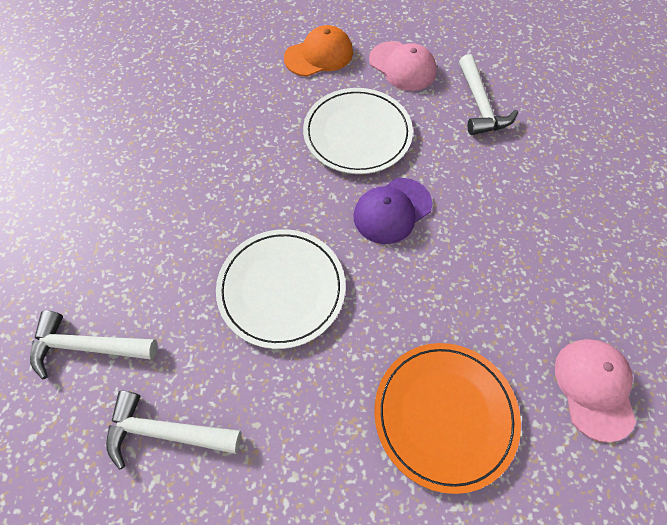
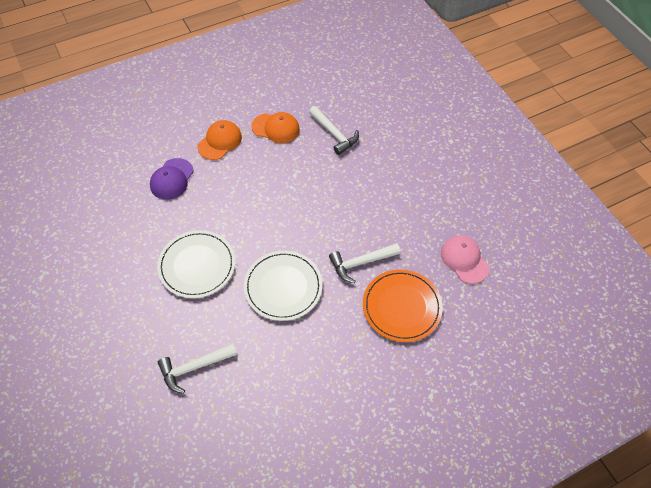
camera: 30 degrees left, 5 degrees down
(166, 432) = (267, 385): white hammer -> white hammer (361, 263)
(357, 133) = (273, 181): white plate -> white plate (197, 265)
(392, 210) = (318, 217): purple cap -> purple cap (172, 179)
(402, 66) = (276, 128): pink cap -> orange cap

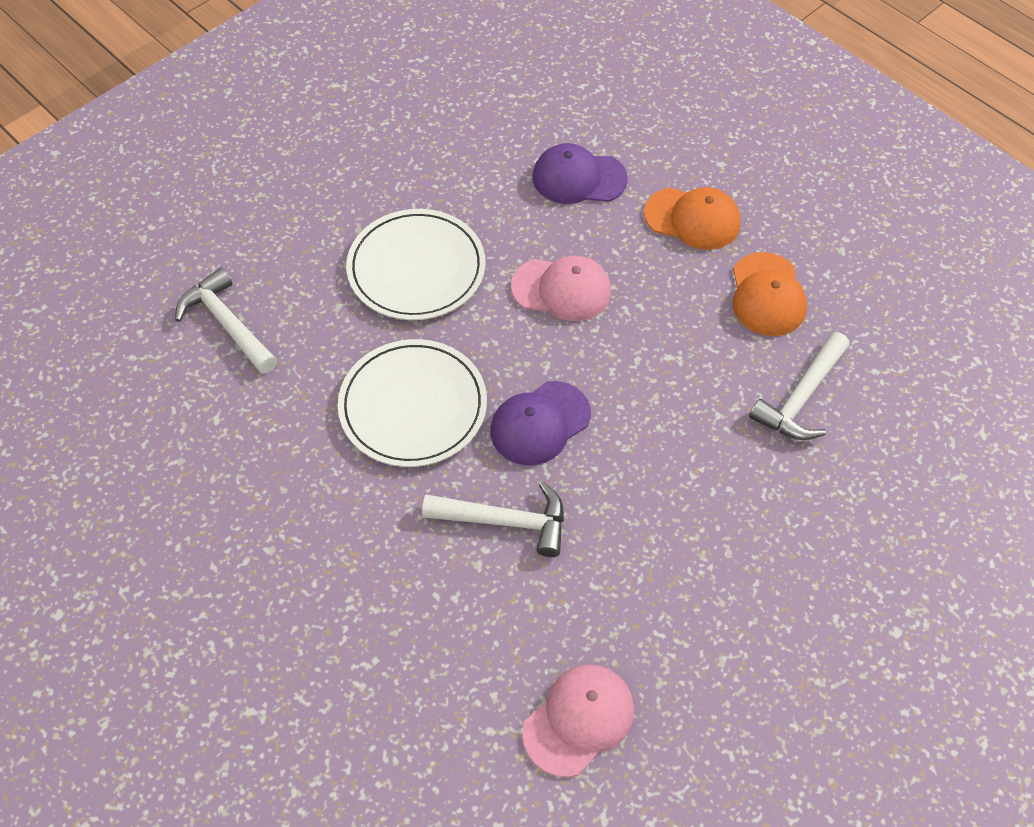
camera: 75 degrees right, 0 degrees up
(238, 205) = (562, 289): none -> pink cap
(312, 235) = (540, 423): none -> purple cap
(361, 263) = (505, 521): white hammer -> white hammer turned 135 degrees clockwise
(401, 307) = (428, 618): orange plate -> none

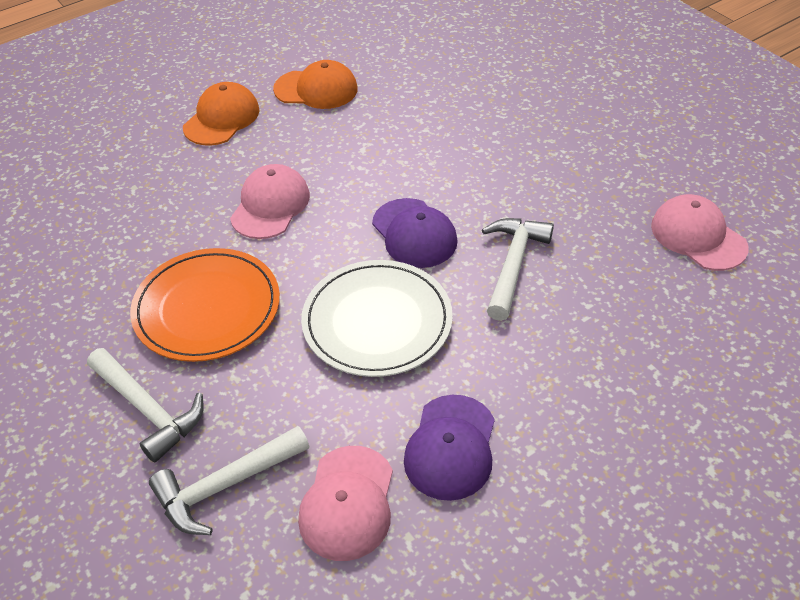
camera: 80 degrees left, 10 degrees down
(212, 412) = (347, 503): none -> pink cap
(416, 268) = (207, 308): white plate -> orange plate
(579, 178) = (143, 182): purple cap -> purple cap (451, 447)
(801, 398) = (418, 86): white hammer -> white hammer (148, 409)

